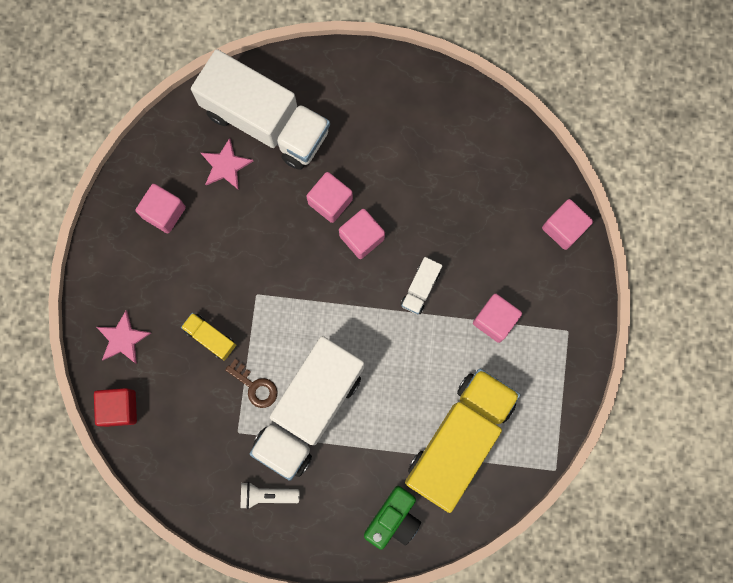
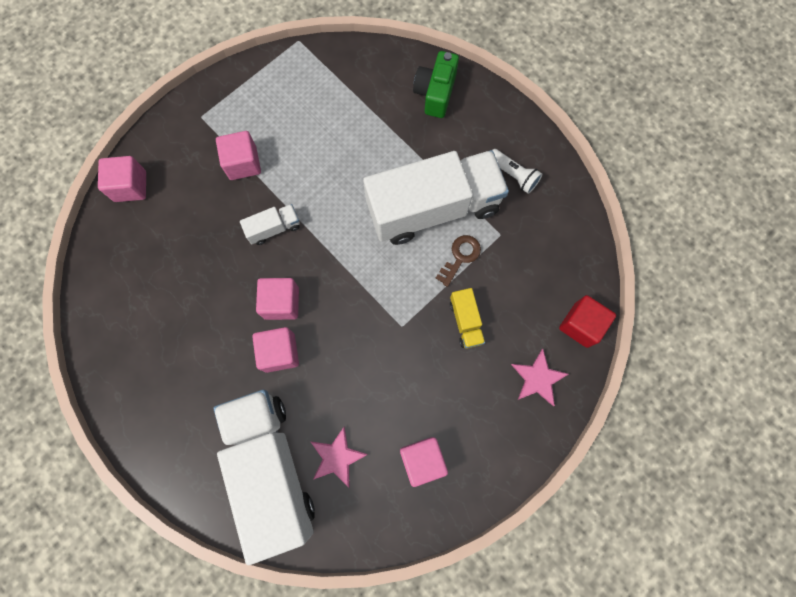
camera: 140 degrees left, 5 degrees down
(255, 386) = (460, 257): brown key -> brown key turned 45 degrees clockwise
(393, 519) = (435, 93): green camera -> green camera turned 60 degrees counterclockwise
(459, 439) = (344, 107): yellow truck -> none

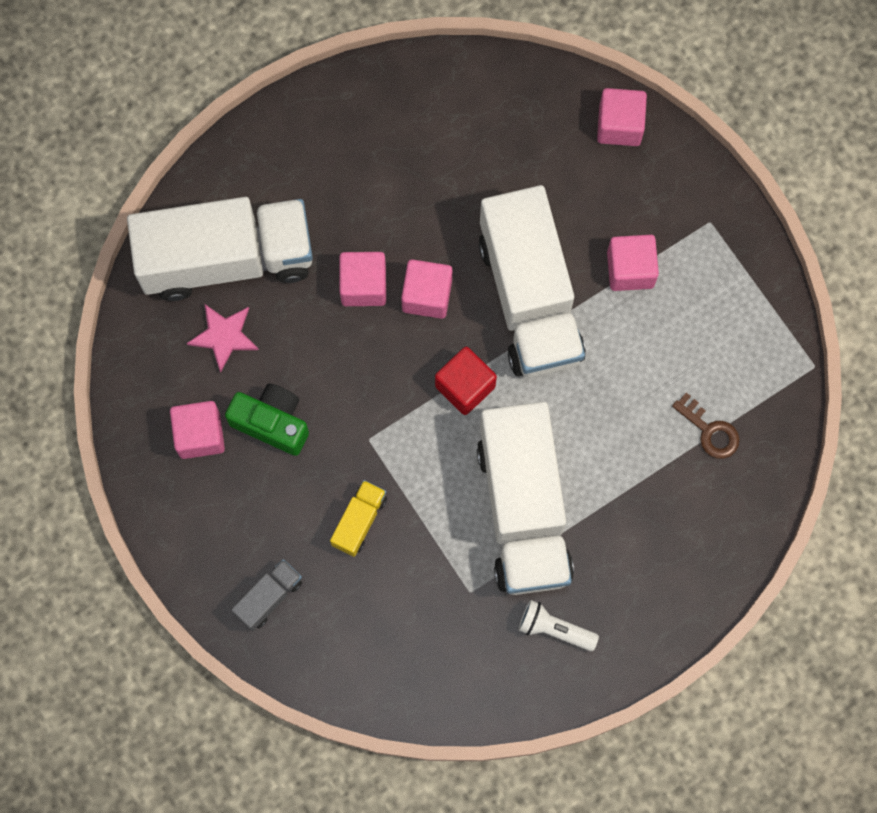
camera: 100 degrees right, 0 degrees up
(274, 228) = (530, 298): white truck -> white truck, size x2.45
(435, 93) = (700, 546): green camera -> green camera (272, 422)
(460, 257) = (448, 531): brown key -> brown key (710, 431)
(465, 322) = (359, 521): yellow truck -> yellow truck turned 120 degrees clockwise
(513, 175) = (554, 629): white flashlight -> white flashlight turned 60 degrees clockwise
(538, 378) = (269, 597): pink star -> grey truck
(581, 325) = (326, 670): red cube -> red cube (465, 386)

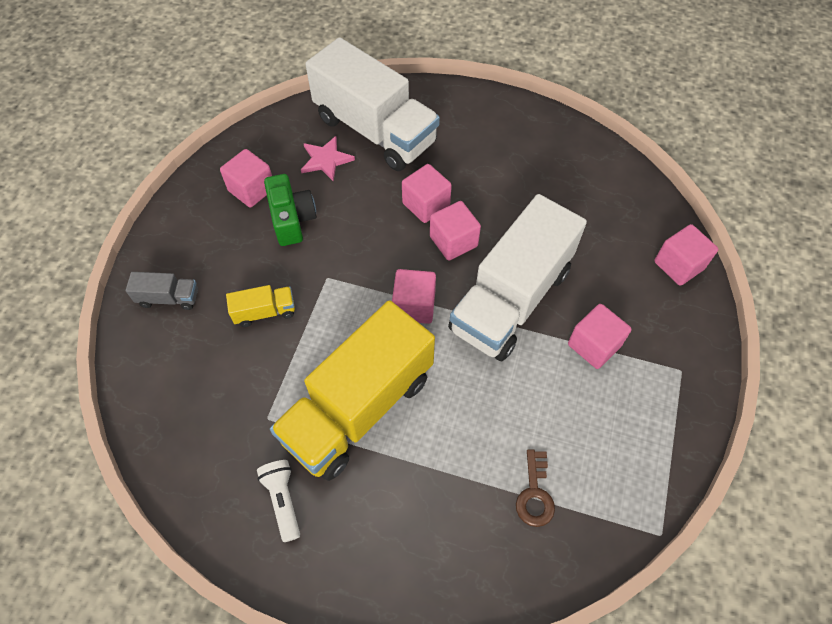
camera: 50 degrees right, 15 degrees down
(465, 386) = (414, 306): red cube -> pink cube
(523, 509) = (359, 407): white truck -> yellow truck

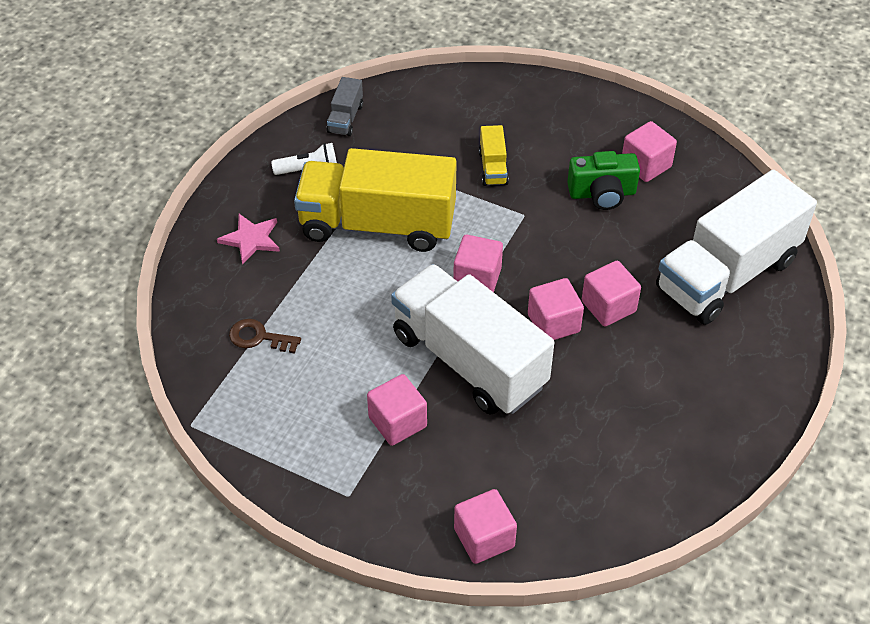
camera: 100 degrees right, 10 degrees down
(169, 298) = (521, 105): grey truck -> grey truck (345, 118)
(326, 160) = (683, 227): pink star -> pink star (251, 239)
(359, 407) = (377, 224): yellow truck -> yellow truck turned 45 degrees counterclockwise

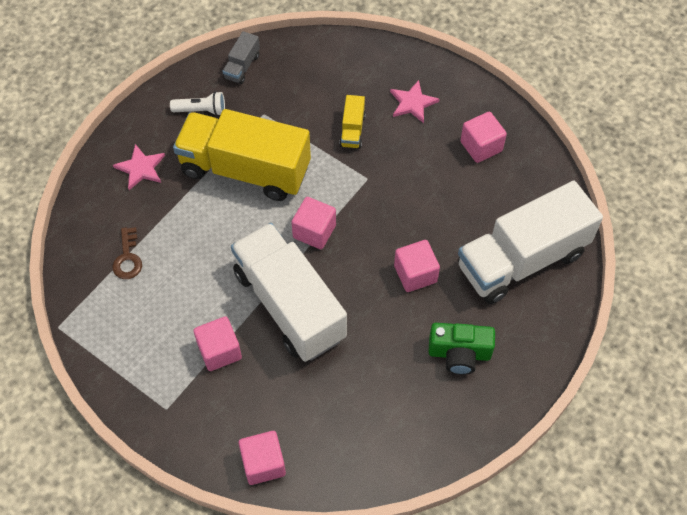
camera: 10 degrees right, 10 degrees up
(259, 337) = (128, 258): brown key -> brown key turned 120 degrees counterclockwise
(553, 323) = (366, 282): pink cube -> none
(555, 131) = (412, 103): none -> pink star
(602, 193) = (437, 168): green camera -> green camera (459, 354)

